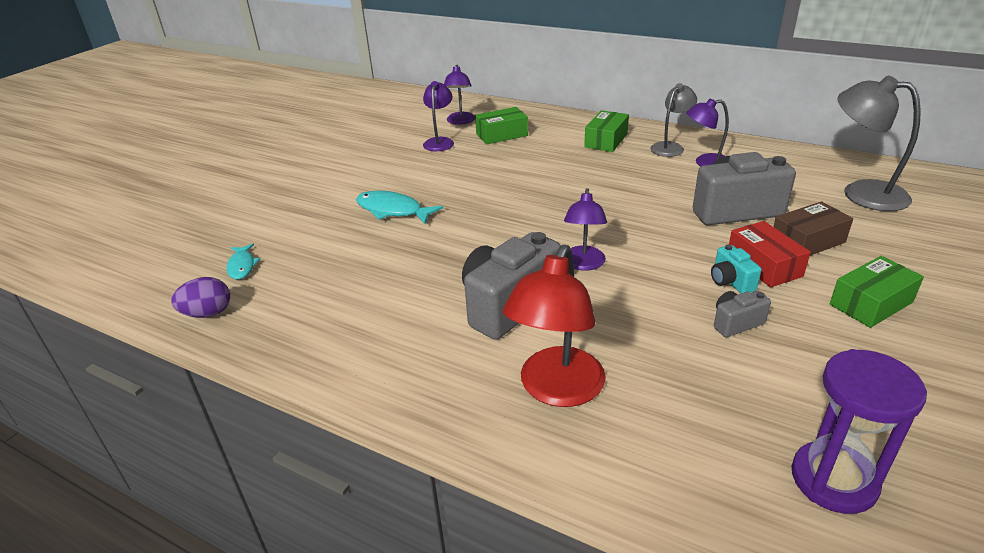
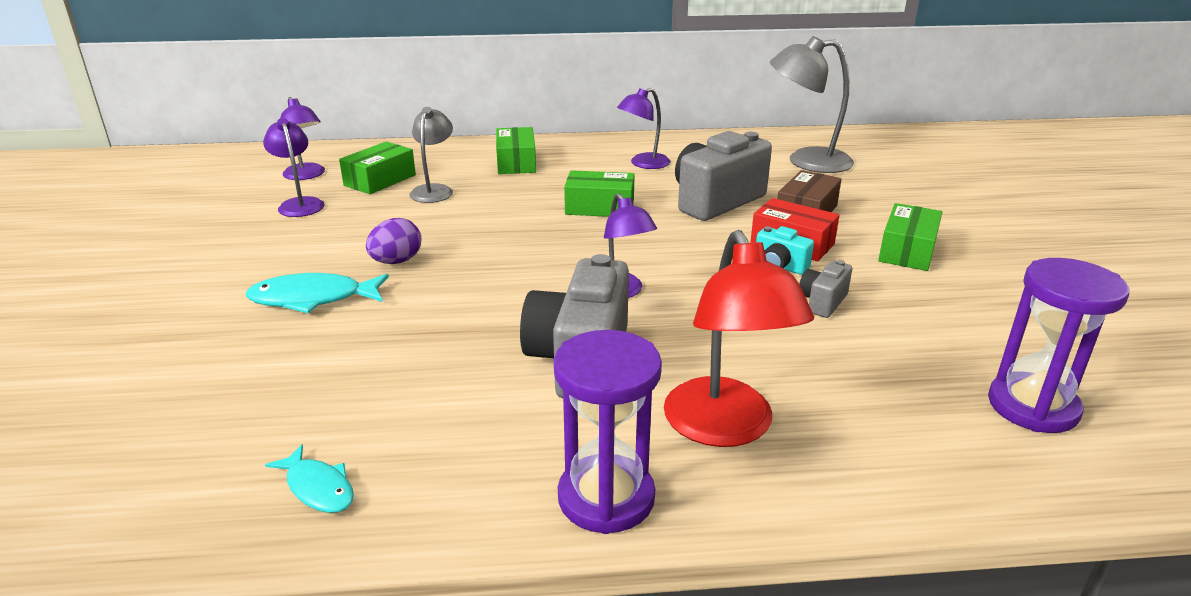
camera: 35 degrees left, 5 degrees down
(208, 313) = (126, 526): purple egg -> purple egg (396, 261)
(242, 266) = (125, 439): turquoise fish -> turquoise fish (318, 488)
(437, 402) = (606, 497): none -> purple hourglass
(633, 192) = (599, 207): none -> green box
(670, 147) = (593, 156): grey lamp -> grey lamp (434, 190)

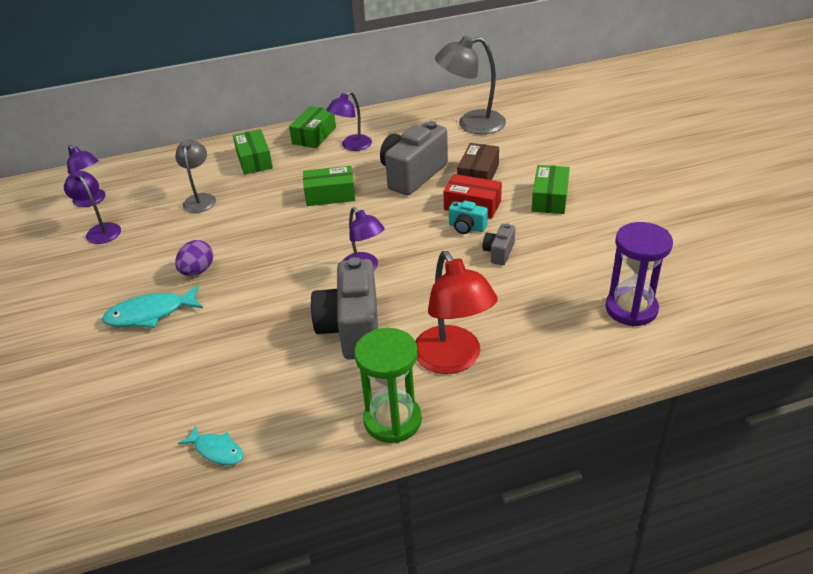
camera: 10 degrees left, 10 degrees up
(380, 180) = (153, 196): green box -> green box (314, 135)
(606, 497) = (392, 420): purple hourglass -> green hourglass

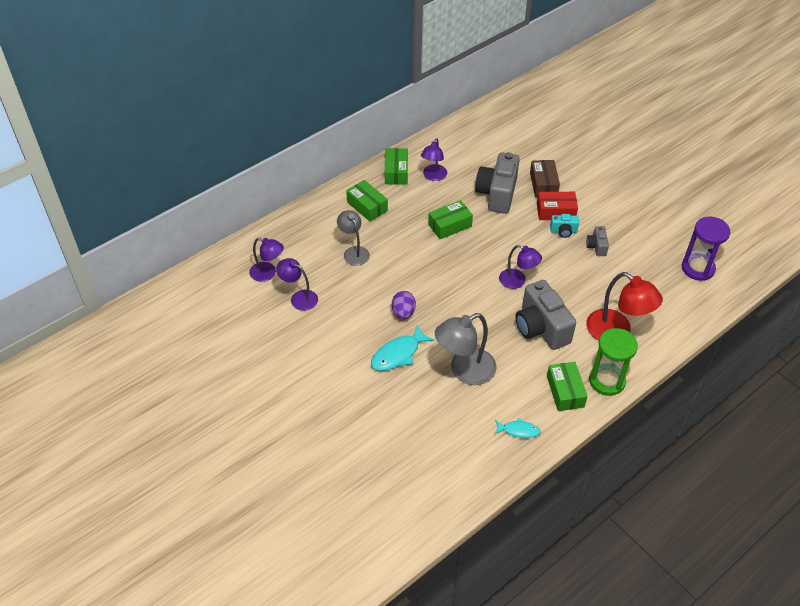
camera: 25 degrees left, 10 degrees up
(471, 124) = (509, 136): grey lamp -> grey lamp (464, 371)
(550, 198) = (603, 194): green box -> green box (565, 391)

